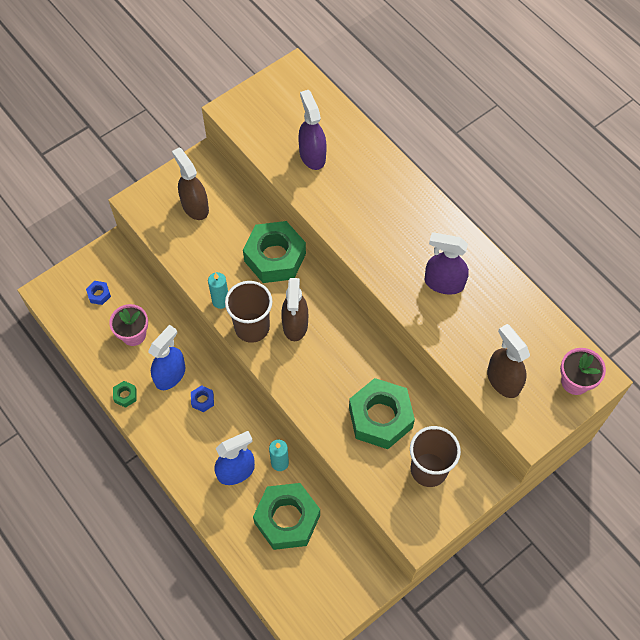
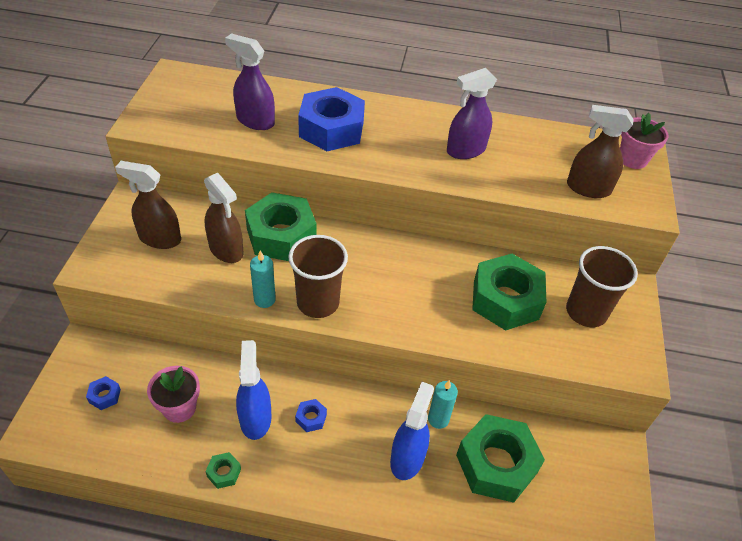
camera: 45 degrees left, 15 degrees down
(295, 325) = (355, 276): brown spray bottle -> brown spray bottle (226, 250)
(361, 197) = (331, 129): none -> blue nut

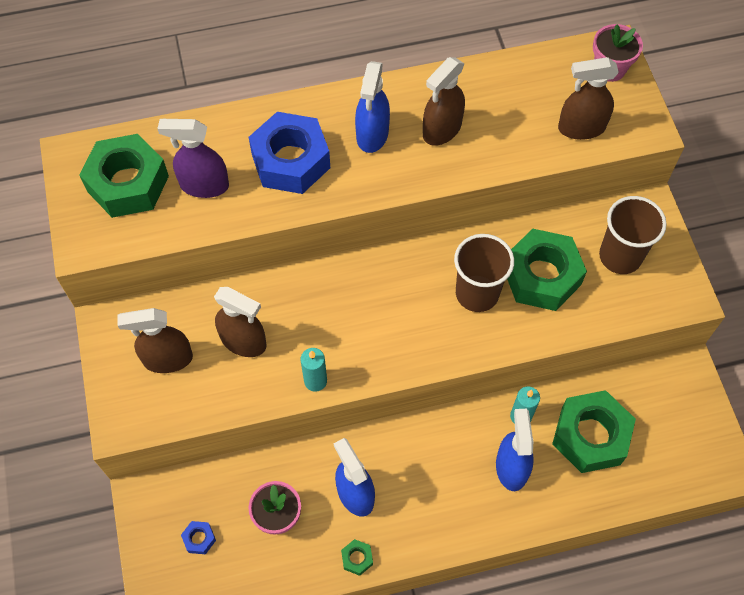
camera: 20 degrees left, 15 degrees up
(281, 235) = (289, 299): green nut -> green nut (128, 183)
(311, 418) = (405, 469): blue nut -> none
(318, 302) = (368, 360): brown cup -> brown cup (477, 293)
(406, 135) = (372, 134): none -> blue spray bottle
(465, 150) = (441, 130): purple spray bottle -> brown spray bottle

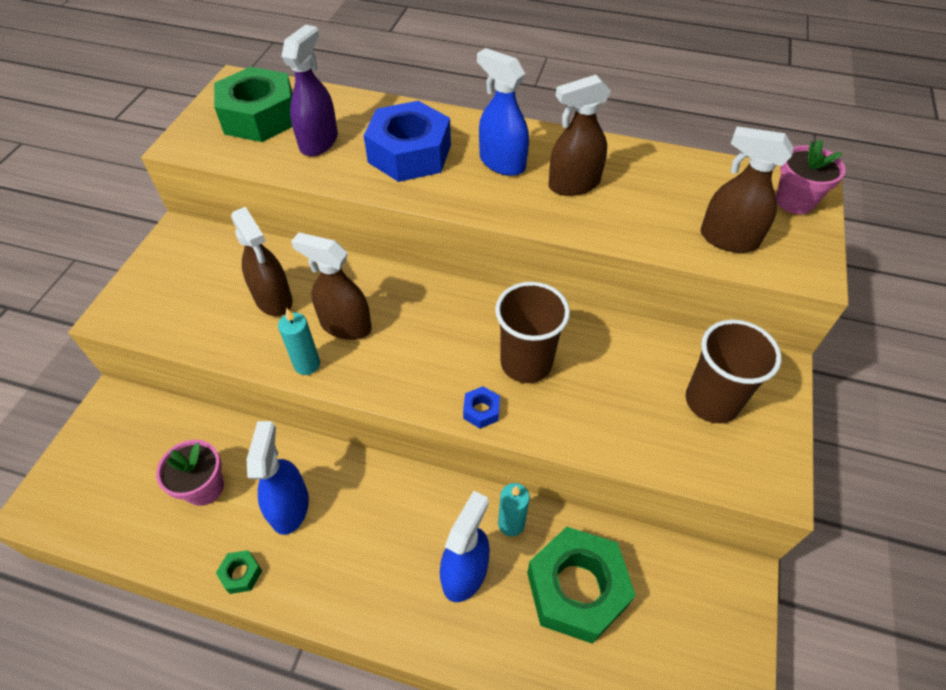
camera: 30 degrees right, 10 degrees down
(167, 359) = (199, 282): brown spray bottle -> brown spray bottle (345, 325)
(199, 539) = (123, 467): blue nut -> blue nut (481, 411)
(204, 185) = (319, 142): purple spray bottle -> purple spray bottle turned 75 degrees clockwise
(372, 134) = (502, 163): blue spray bottle -> blue spray bottle turned 90 degrees clockwise
(541, 276) = (607, 379): green nut -> none

